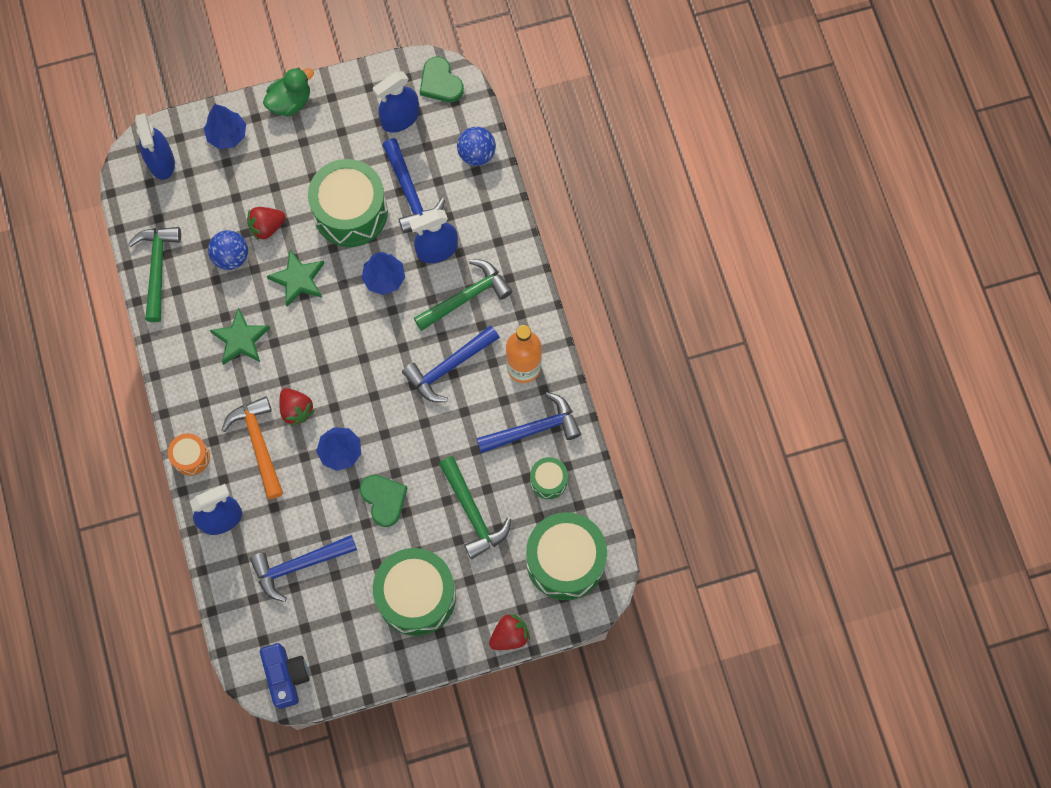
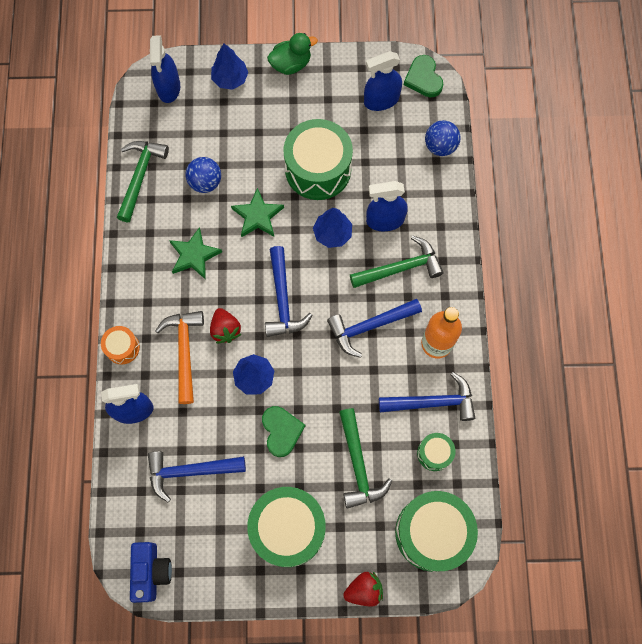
camera: 15 degrees right, 0 degrees up
(267, 227) = (242, 164): red strawberry -> none
(410, 192) = (374, 165): blue hammer -> blue hammer (283, 299)

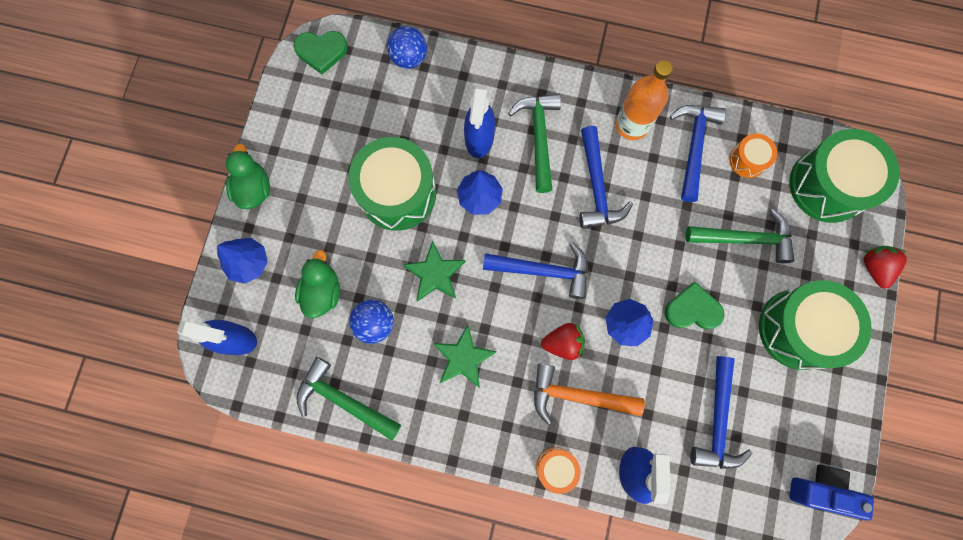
camera: 75 degrees left, 5 degrees up
(221, 137) = (322, 291): none -> green duck
(381, 100) = (333, 103): blue spray bottle -> none
(434, 453) = (747, 160): green drum -> orange drum

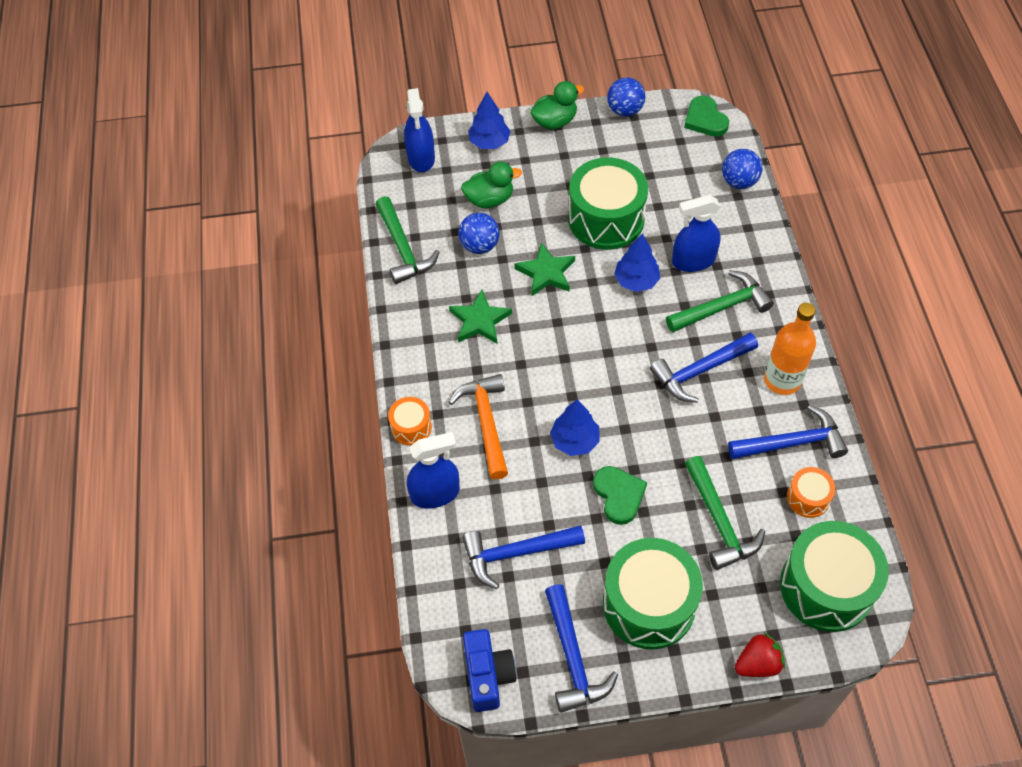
camera: 70 degrees right, 20 degrees down
(273, 117) = (625, 110): none -> blue ball
(344, 400) = (403, 248): green hammer -> green hammer turned 150 degrees clockwise
(543, 270) = (592, 354): blue hammer -> blue hammer (573, 657)
(563, 343) = (531, 394): red strawberry -> none

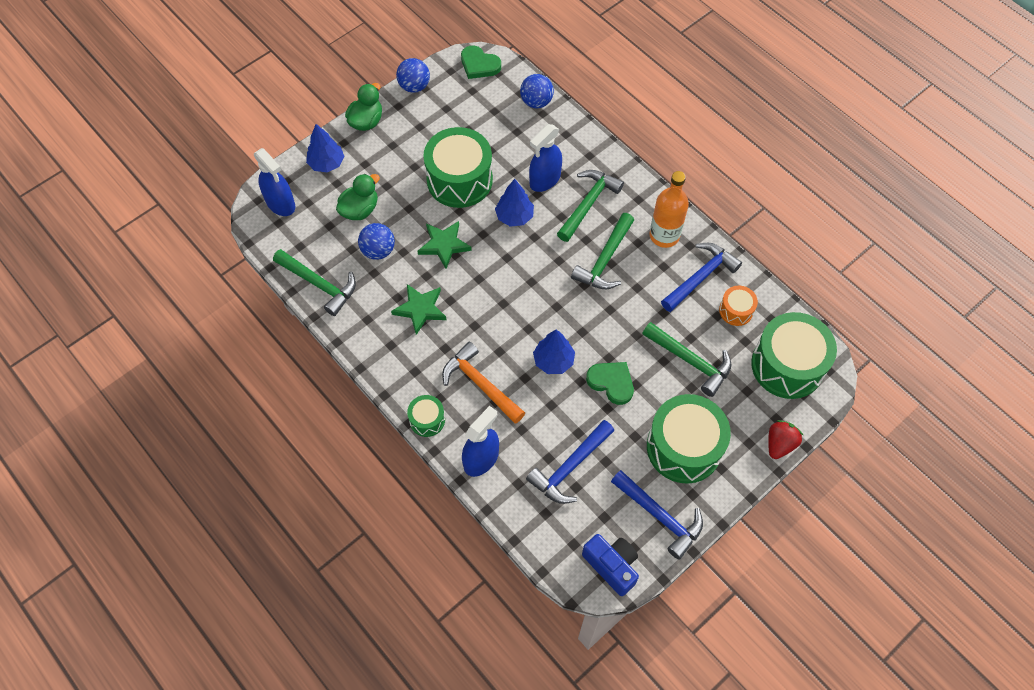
camera: 35 degrees left, 5 degrees up
(411, 427) = (427, 420): orange drum -> green drum
(700, 371) = (605, 260): blue hammer -> green hammer

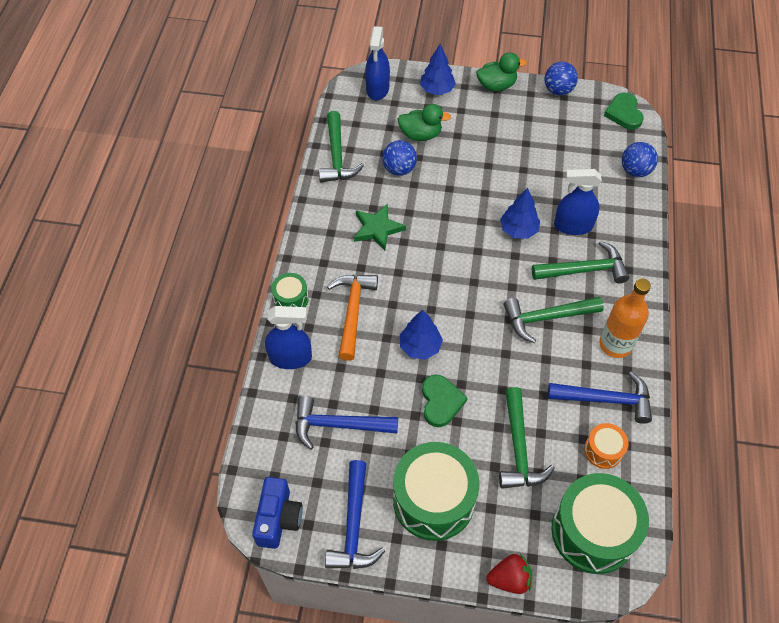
camera: 50 degrees right, 5 degrees down
(444, 245) = (446, 204): green star -> none
(459, 180) = (511, 173): green drum -> none

